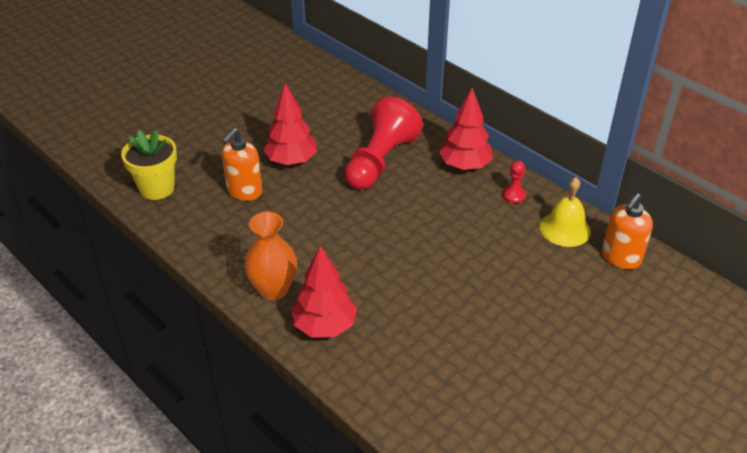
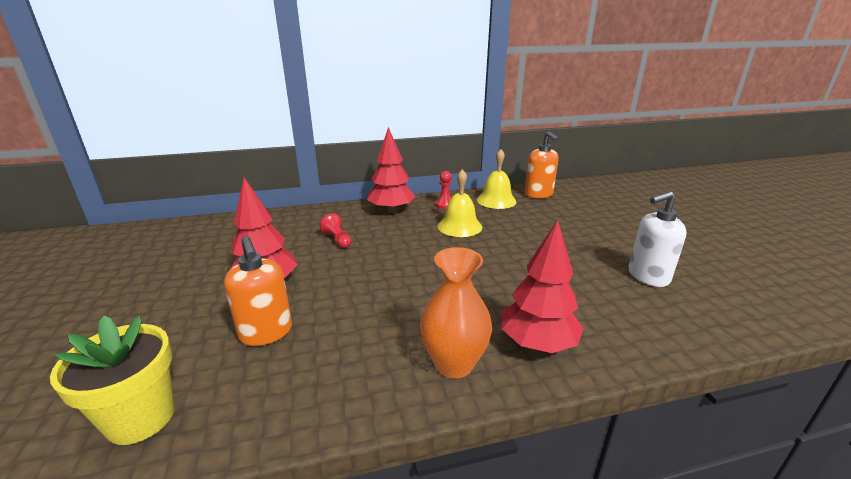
camera: 60 degrees left, 15 degrees down
(380, 161) = (337, 240): red pawn -> red pawn, size x0.42
(474, 223) = (459, 226): none -> yellow bell
(486, 382) = (648, 276): none -> white soap dispenser

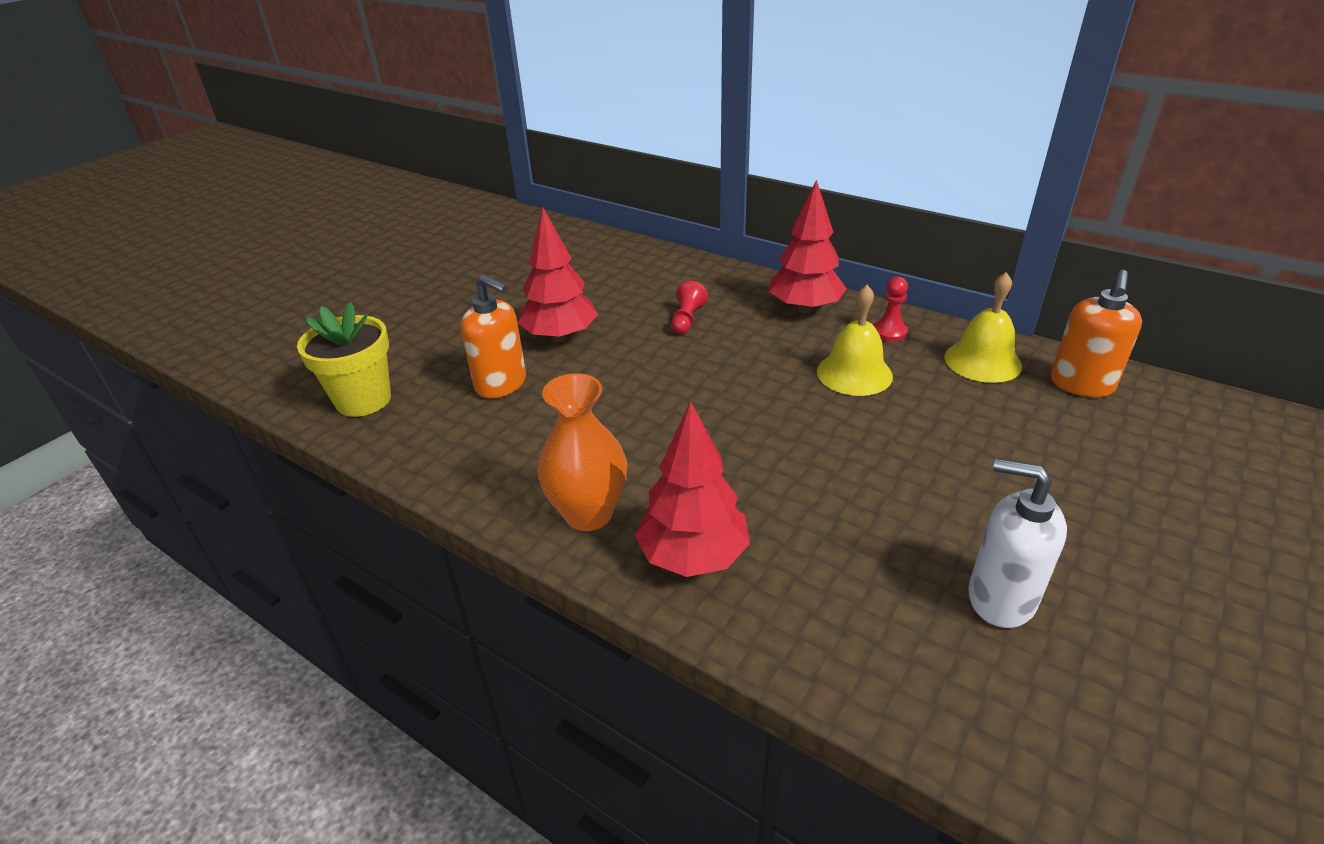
camera: 50 degrees right, 10 degrees up
(266, 333) = (501, 384): orange soap dispenser -> orange soap dispenser turned 75 degrees counterclockwise

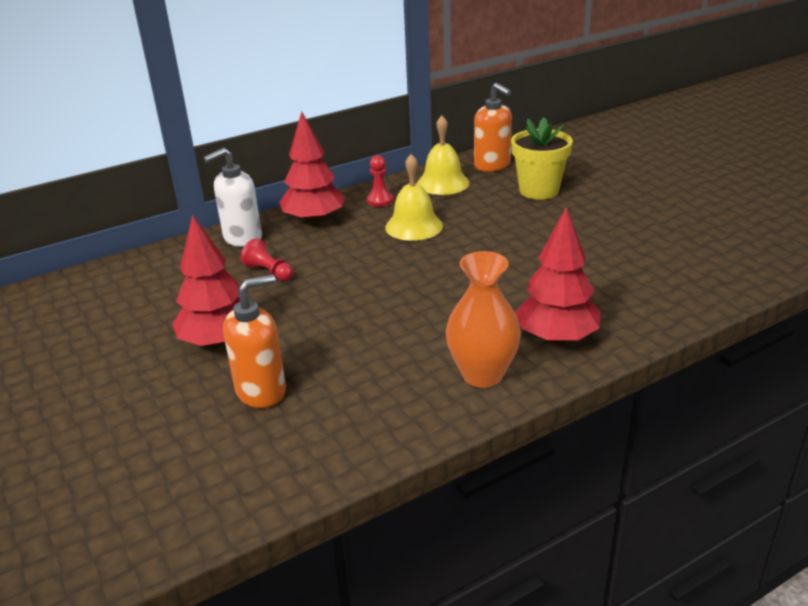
camera: 65 degrees left, 5 degrees down
(363, 400) = (192, 494): yellow flower pot -> yellow flower pot (539, 190)
(1000, 598) = (645, 247): white soap dispenser -> white soap dispenser (242, 238)

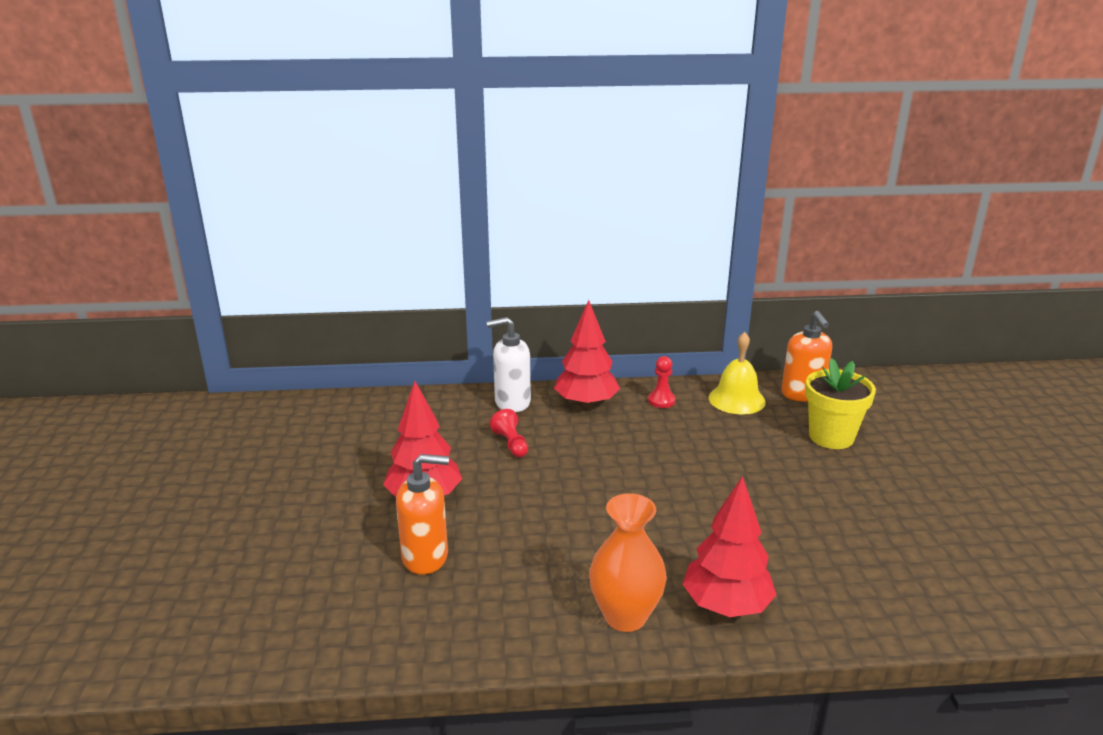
camera: 25 degrees right, 5 degrees down
(414, 226) = (674, 438): yellow bell -> none

